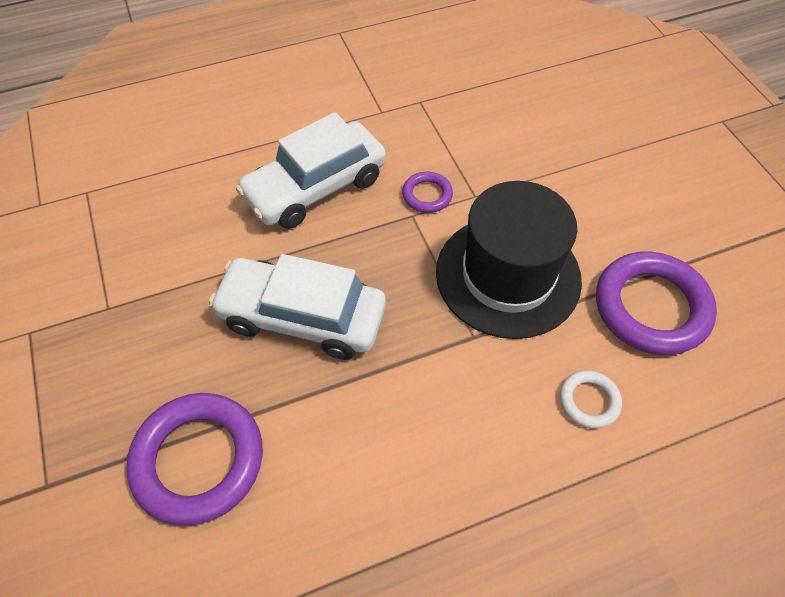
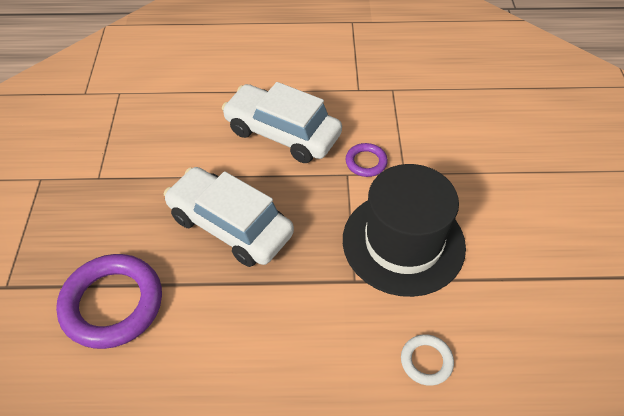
camera: 20 degrees right, 5 degrees down
(315, 187) = (282, 133): white car -> white car turned 45 degrees clockwise
(651, 307) = (514, 304): purple ring -> none

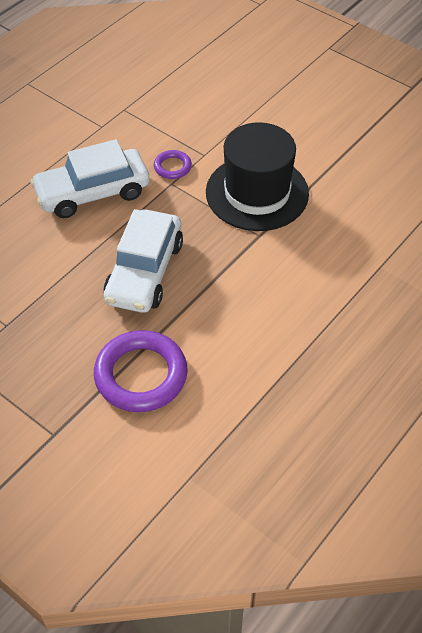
camera: 50 degrees left, 0 degrees up
(230, 226) = (144, 272): white car -> white car turned 60 degrees counterclockwise
(426, 361) = (347, 239): white ring -> none

